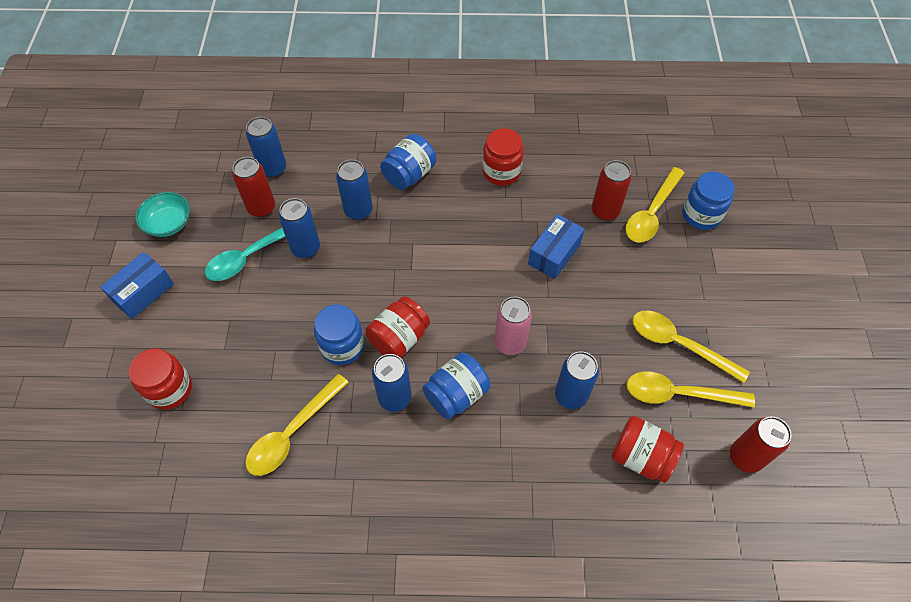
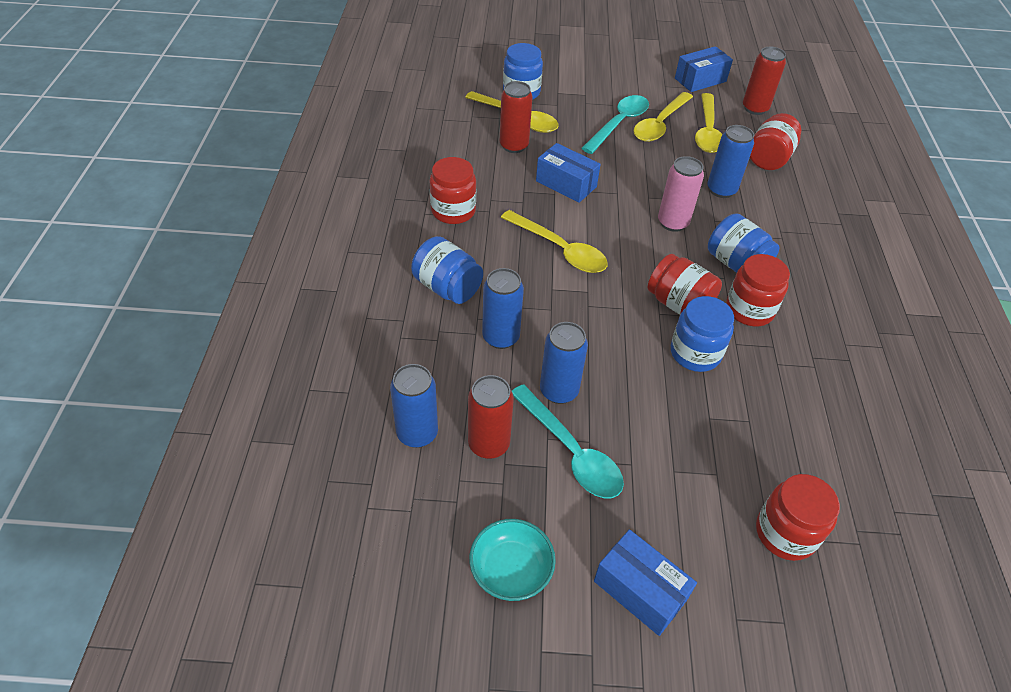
camera: 90 degrees left, 10 degrees down
(292, 432) = (809, 397): yellow spoon -> yellow spoon (559, 249)
(395, 398) = (749, 310): blue can -> red jar
(667, 303) = (619, 124): none -> turquoise spoon
(791, 398) = (700, 80): none -> blue box

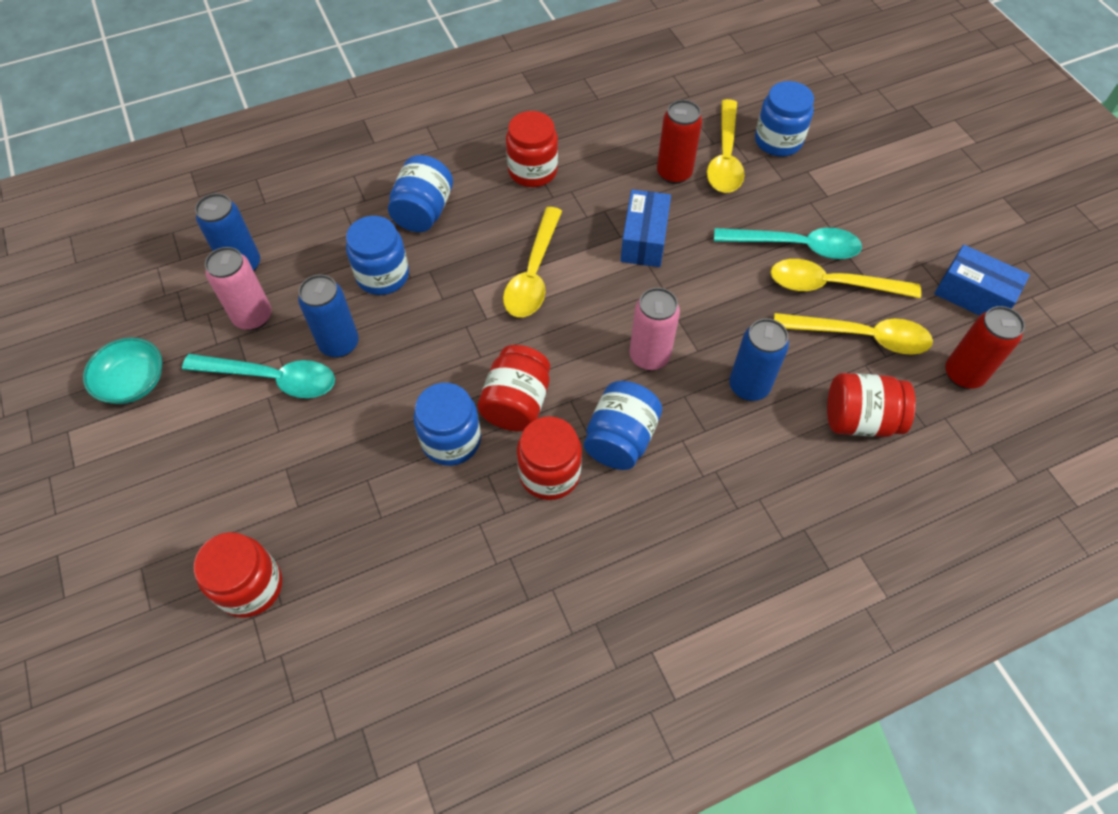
camera: 65 degrees right, 10 degrees up
(489, 444) = (253, 317): red can -> pink can
(501, 337) = (382, 275): blue can -> blue jar
(570, 451) = (272, 379): turquoise spoon -> turquoise spoon turned 105 degrees counterclockwise
(640, 590) = (145, 482): blue box -> none
(707, 131) = (861, 337): yellow spoon -> yellow spoon turned 150 degrees counterclockwise

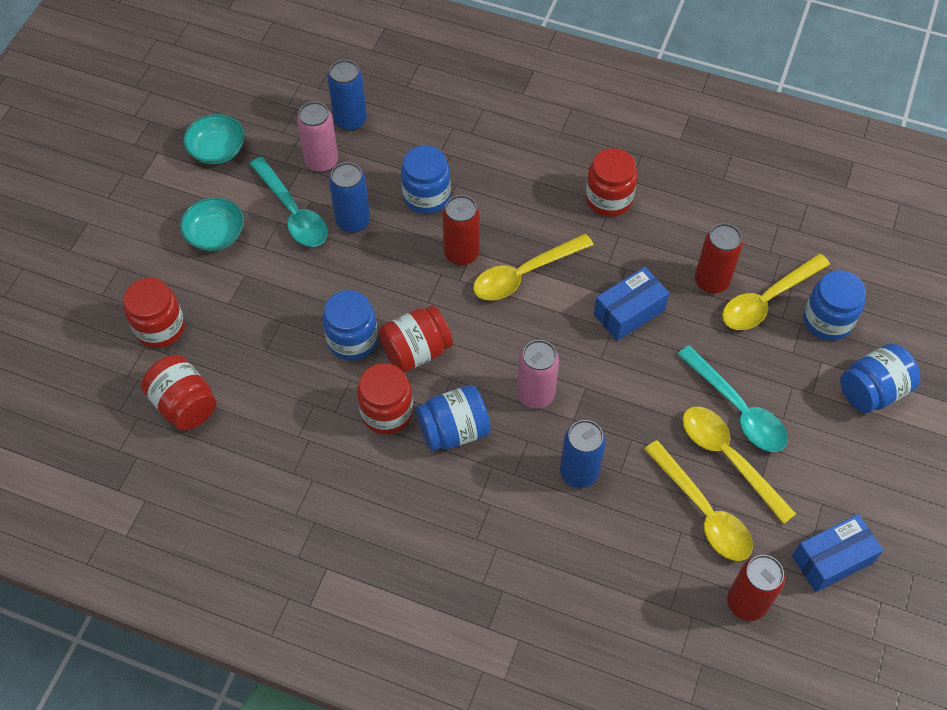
camera: 45 degrees right, 0 degrees up
(215, 457) = (215, 235): none -> turquoise bowl
(423, 212) = (500, 171): blue jar -> blue jar (872, 391)
(464, 297) = (461, 254): none -> red can
(859, 420) = (628, 562): red jar -> red jar (184, 404)
(973, 295) = (832, 559): blue box -> blue box turned 75 degrees clockwise

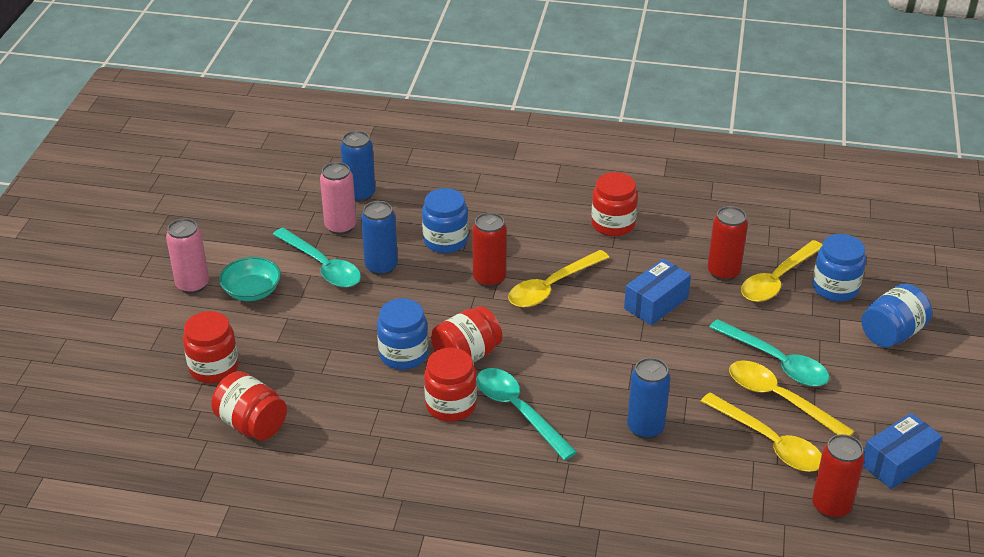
camera: 10 degrees left, 20 degrees down
(217, 150) = (239, 229): turquoise bowl -> none
(454, 430) = (518, 411): blue jar -> turquoise spoon
(535, 395) = (588, 374): pink can -> pink can (192, 285)

